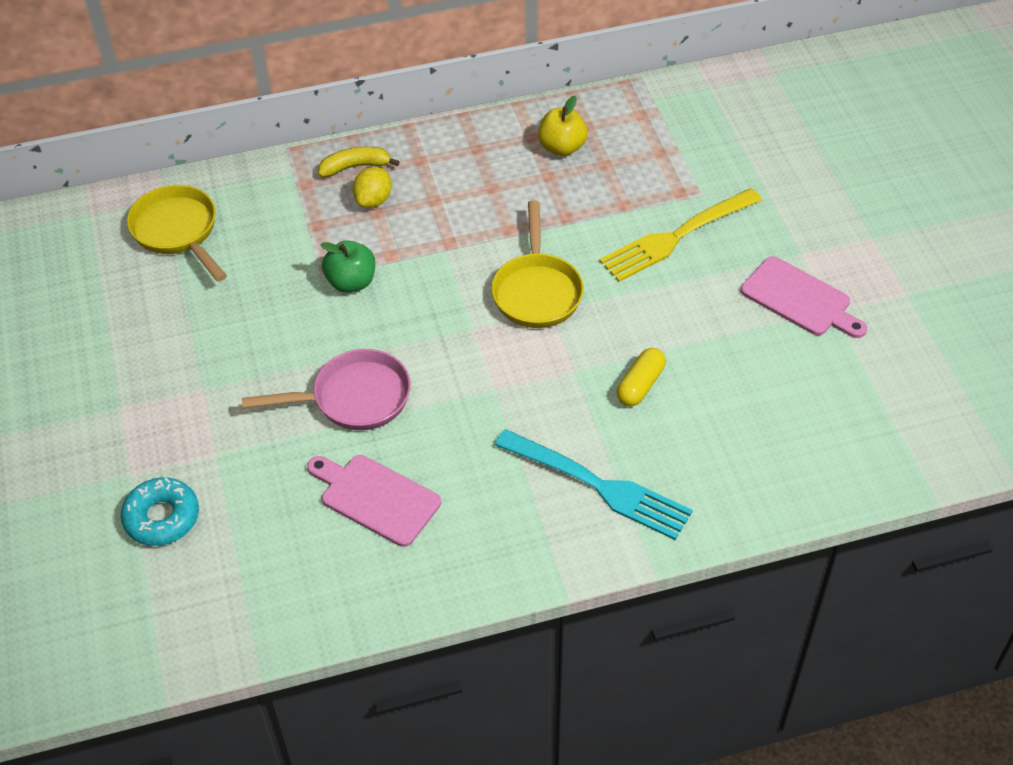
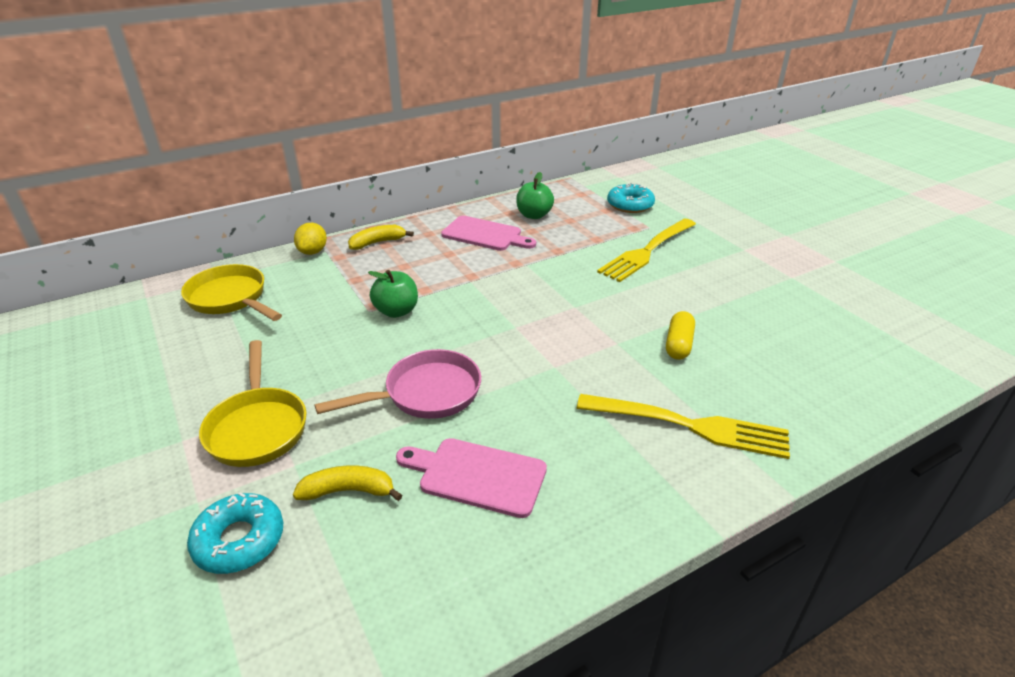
camera: 15 degrees left, 15 degrees down
(259, 490) = (348, 491): none -> yellow banana
(373, 200) = (399, 259): yellow lemon -> yellow lemon (313, 252)
(537, 291) = (557, 296): yellow pan -> yellow pan (257, 427)
(562, 147) = (534, 215): yellow apple -> green apple
(597, 485) = (688, 426): turquoise fork -> yellow fork
(696, 147) = (630, 205): none -> turquoise donut
(799, 299) = (763, 274): pink cutting board -> pink cutting board (485, 235)

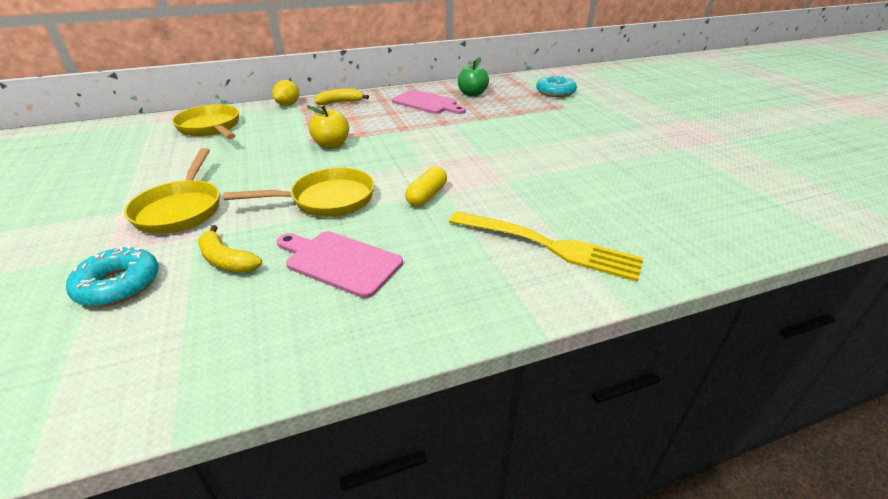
camera: 10 degrees right, 0 degrees up
(348, 491) = (226, 260): yellow banana -> yellow banana turned 150 degrees counterclockwise
(396, 311) = (332, 145): green apple -> yellow apple
(426, 394) = (326, 200): pink pan -> yellow pan
(647, 251) = (558, 122): yellow fork -> none
(678, 344) = (561, 186): yellow capsule -> yellow capsule (427, 196)

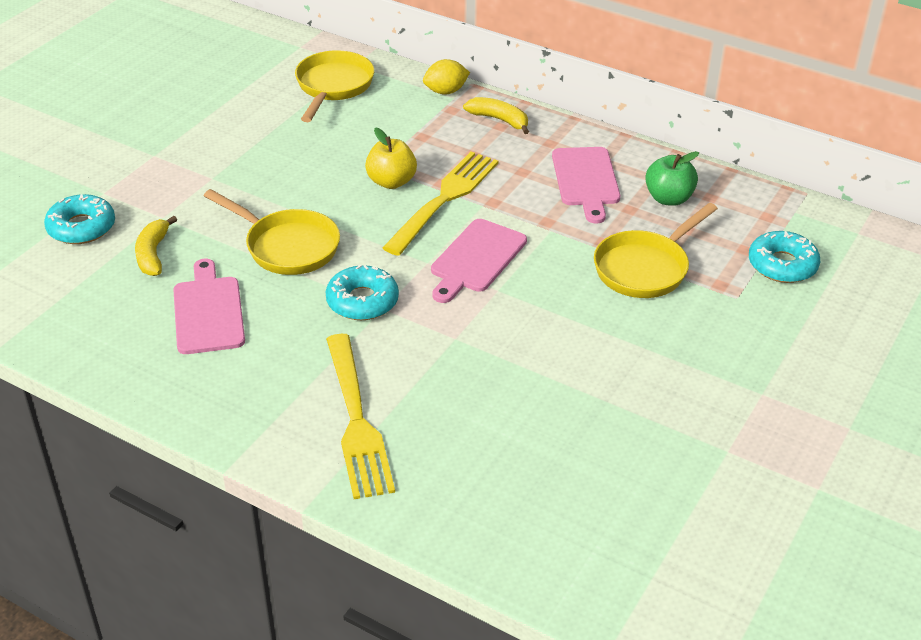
camera: 50 degrees right, 5 degrees up
(181, 209) = (189, 181): yellow pan -> yellow pan (645, 268)
(377, 138) = (444, 200): none -> yellow fork
(427, 196) = (362, 301): yellow capsule -> turquoise donut
(443, 149) = (476, 259): none -> pink cutting board

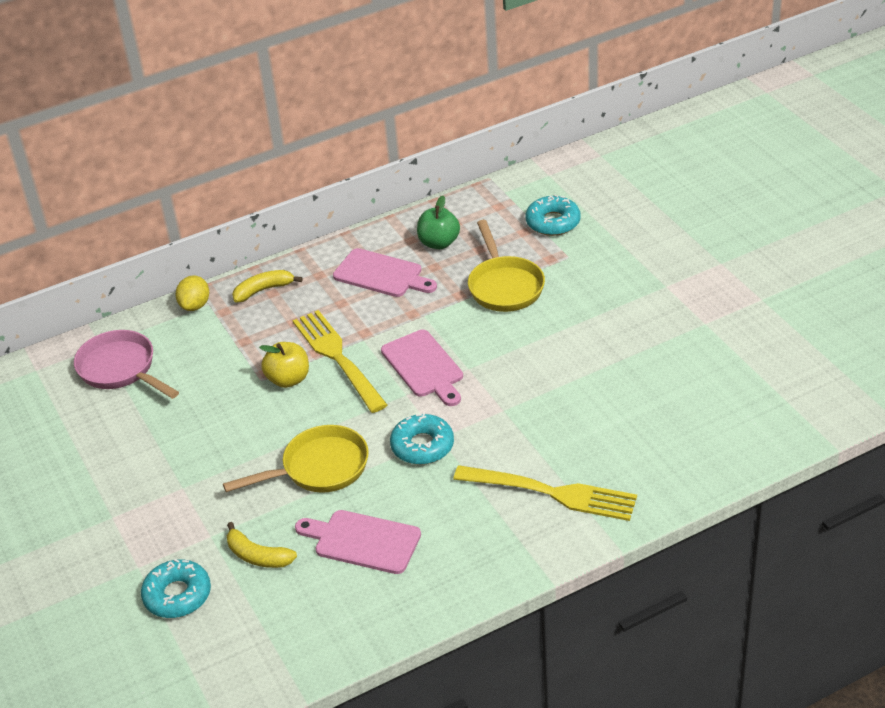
camera: 55 degrees left, 0 degrees up
(333, 87) = (121, 369): yellow pan -> pink pan

